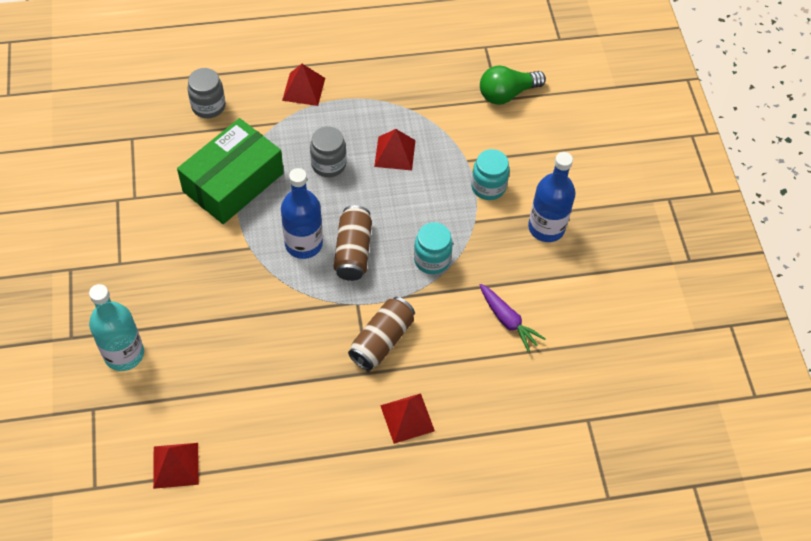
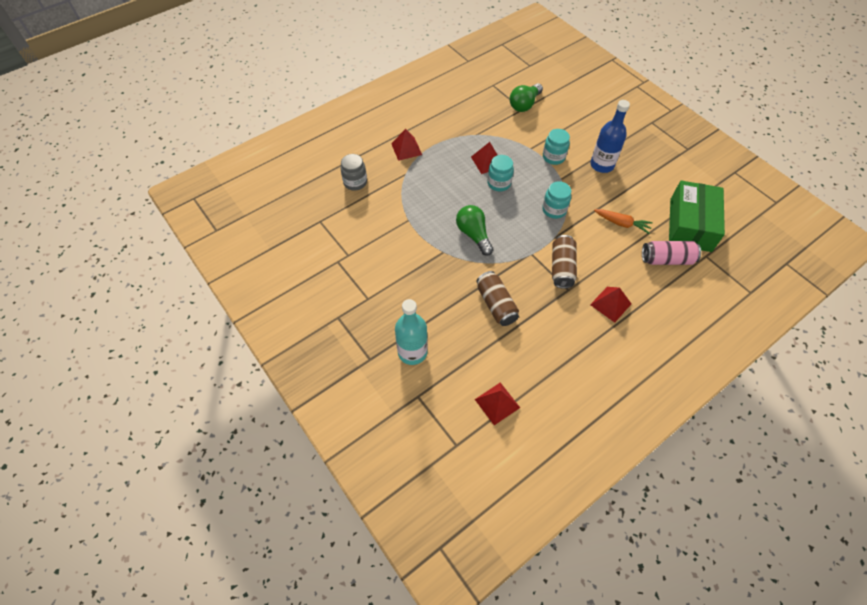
camera: 25 degrees left, 0 degrees up
(233, 182) = (404, 219): green box -> green box (690, 225)
(303, 244) = (474, 235): blue bottle -> green light bulb
(328, 164) = (454, 184): grey jar -> none
(353, 251) = (506, 226): brown can -> brown can (496, 304)
(387, 190) = (499, 183): none -> turquoise jar
(508, 321) = (622, 223): purple carrot -> orange carrot
(529, 397) = (666, 259): none -> pink can

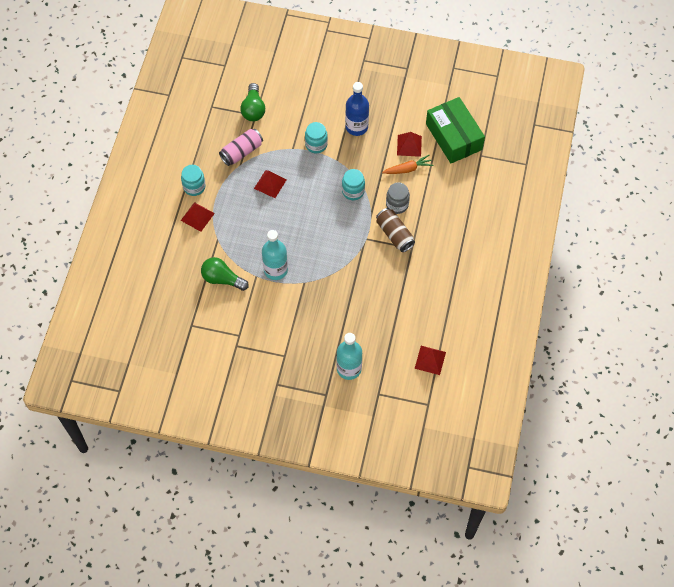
camera: 40 degrees left, 5 degrees up
(355, 182) = (186, 274): grey jar -> grey jar (397, 204)
(429, 226) = (275, 270): none -> turquoise bottle
(474, 235) = (314, 253): green light bulb -> green light bulb (222, 279)
(496, 304) = (374, 294): brown can -> none
(499, 183) = (295, 197): turquoise jar -> turquoise jar (194, 187)
(610, 304) = (446, 238): red pyramid -> red pyramid (409, 145)
(666, 259) = (457, 177): pink can -> pink can (241, 152)

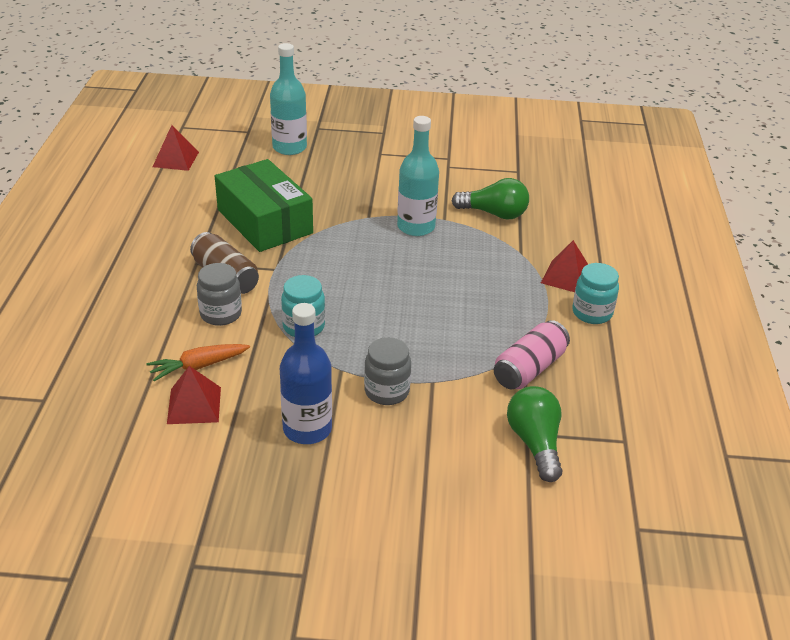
camera: 170 degrees right, 25 degrees down
(270, 184) = (459, 326): red pyramid -> none
(316, 145) = (386, 391): turquoise jar -> grey jar
(453, 137) = (95, 428): green box -> green box (265, 221)

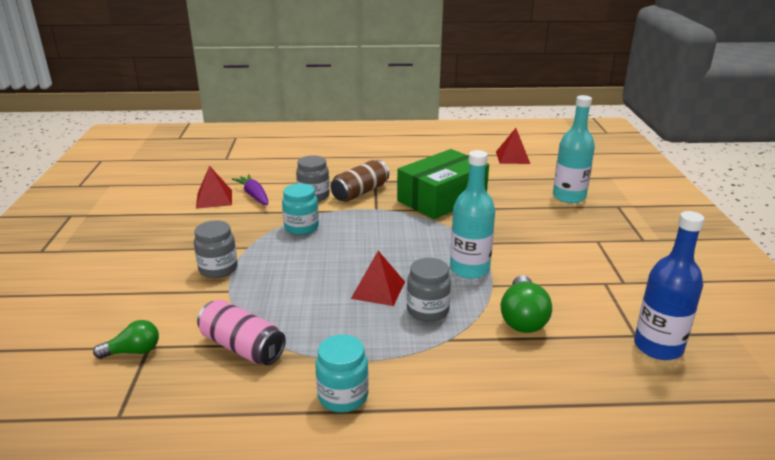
camera: 85 degrees right, 10 degrees down
(198, 366) = (254, 195): orange carrot -> purple carrot
(307, 429) = (181, 239): blue bottle -> blue bottle (658, 347)
(480, 258) = (428, 311): none -> grey jar
(535, 443) = (133, 351): green light bulb -> green light bulb, size x0.64
(566, 277) = (412, 376): red pyramid -> red pyramid (378, 290)

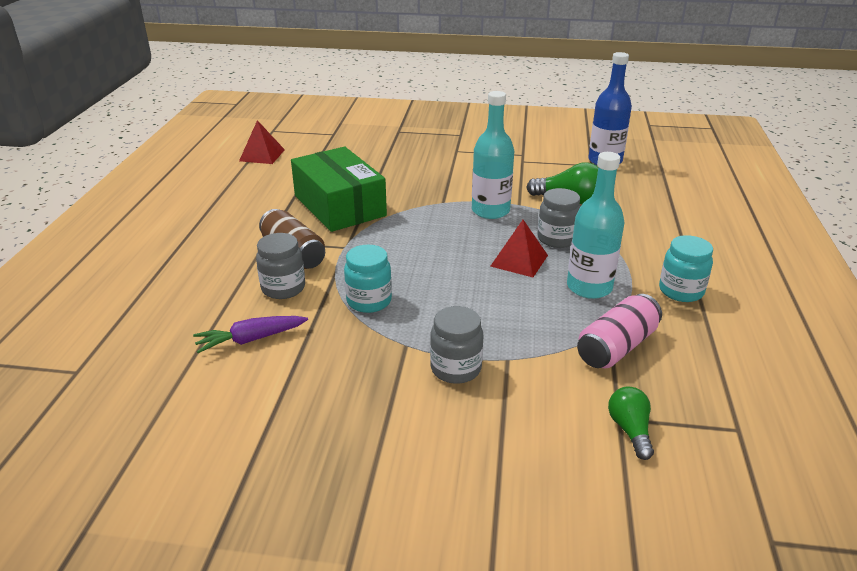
camera: 80 degrees left, 5 degrees up
(214, 199) = (239, 380): red pyramid -> none
(569, 197) = (370, 146): turquoise bottle -> turquoise bottle (589, 287)

